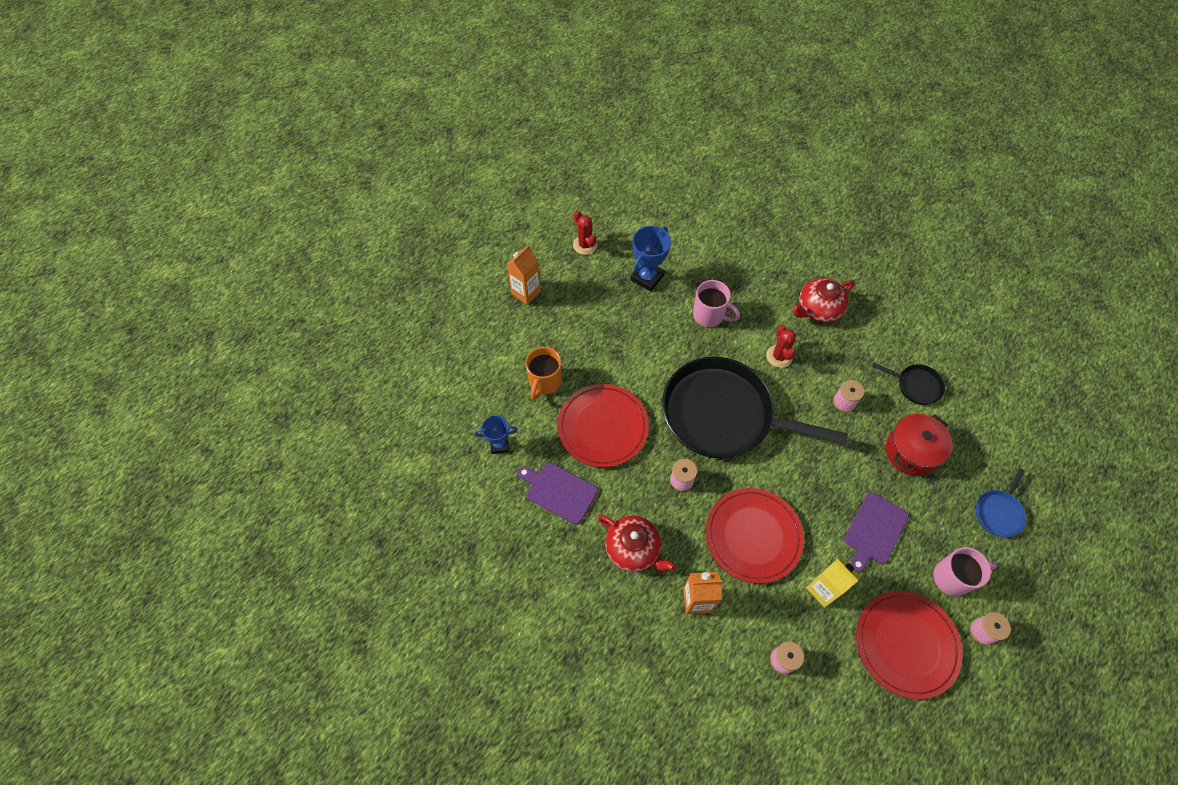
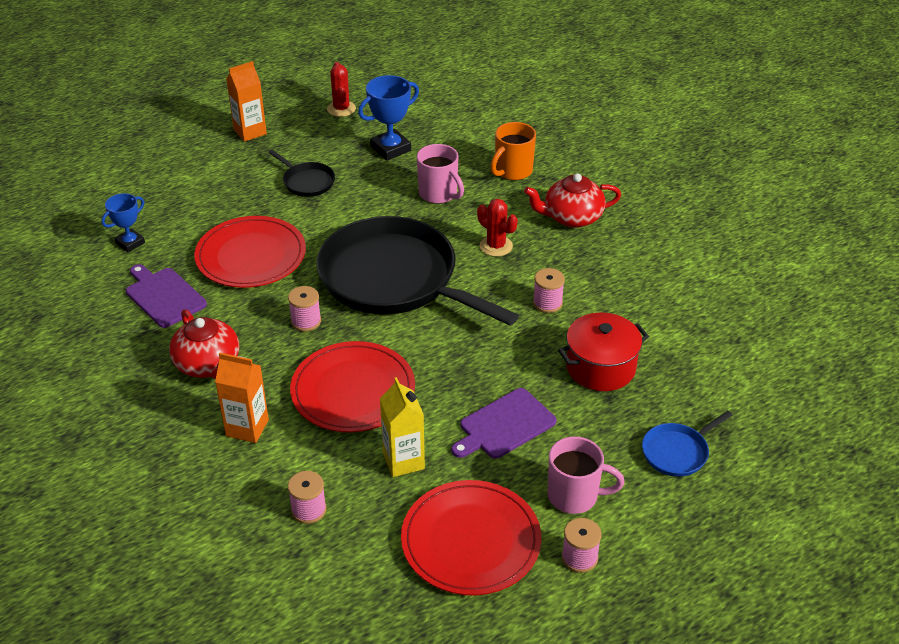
camera: 20 degrees right, 20 degrees down
(499, 445) = (130, 243): blue trophy -> blue trophy turned 60 degrees counterclockwise
(544, 382) = (215, 205): orange mug -> orange mug (512, 171)
(779, 356) = (496, 246): red cactus -> red cactus turned 60 degrees counterclockwise
(916, 386) = (648, 311): black pan -> black pan (307, 182)

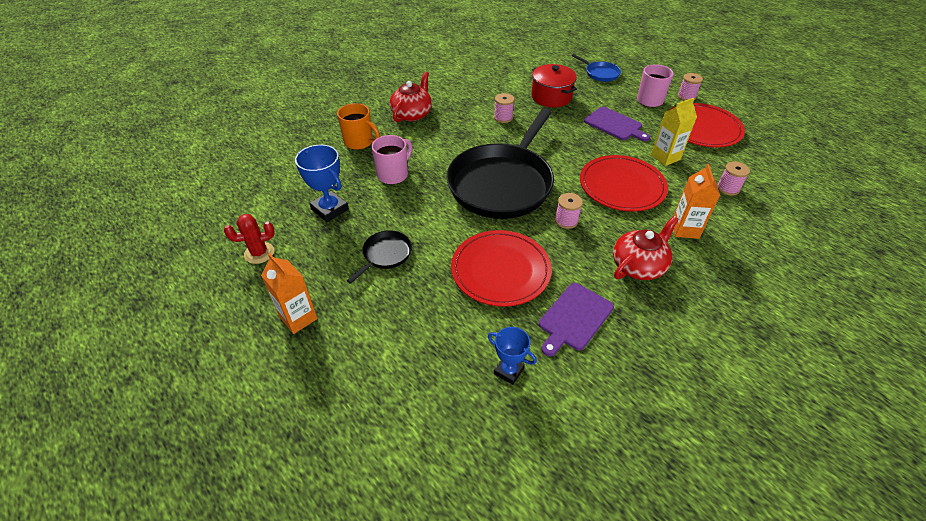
camera: 100 degrees left, 5 degrees up
(496, 246) = (451, 142): red cactus -> none
(571, 217) = (412, 114): red teapot -> red teapot turned 135 degrees counterclockwise

